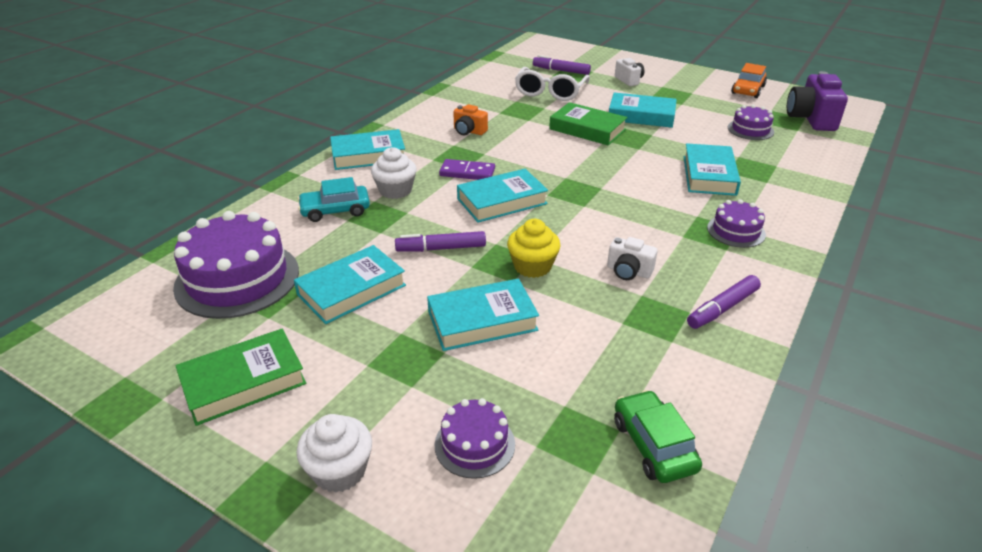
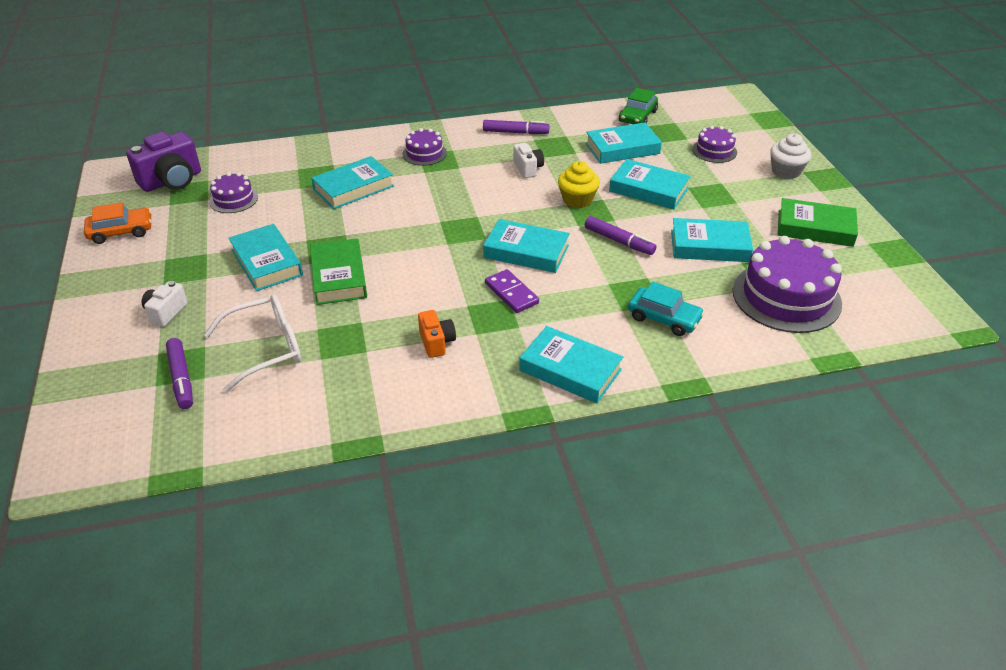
camera: 135 degrees left, 5 degrees up
(395, 190) = (593, 310): white cupcake -> none
(586, 364) = (622, 148): none -> turquoise book

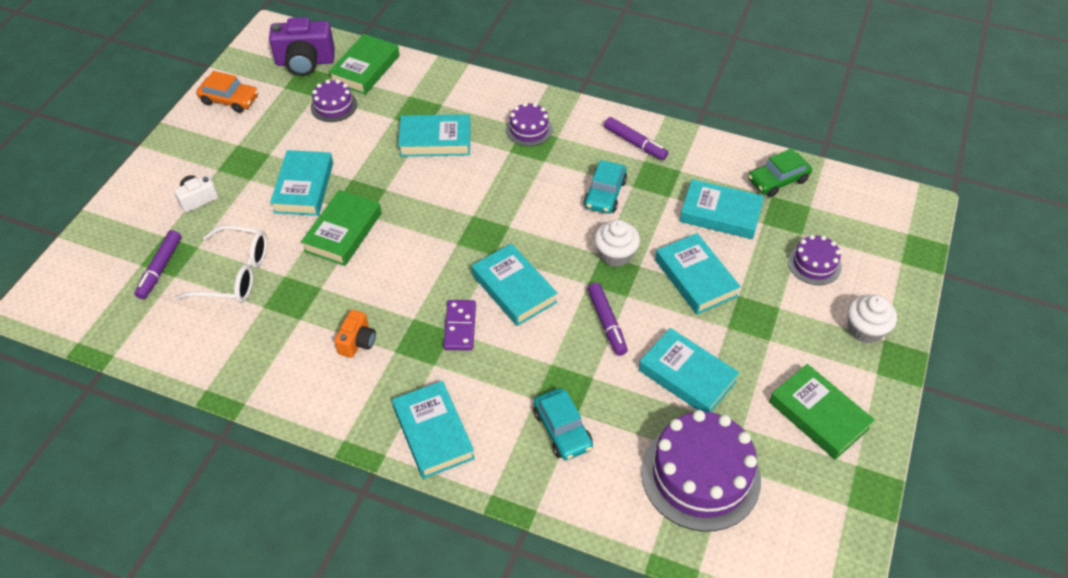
camera: 35 degrees right, 10 degrees up
(237, 166) = (365, 69): none -> green book
(528, 169) = (605, 194): white camera -> turquoise car
(577, 200) = (615, 254): yellow cupcake -> white cupcake

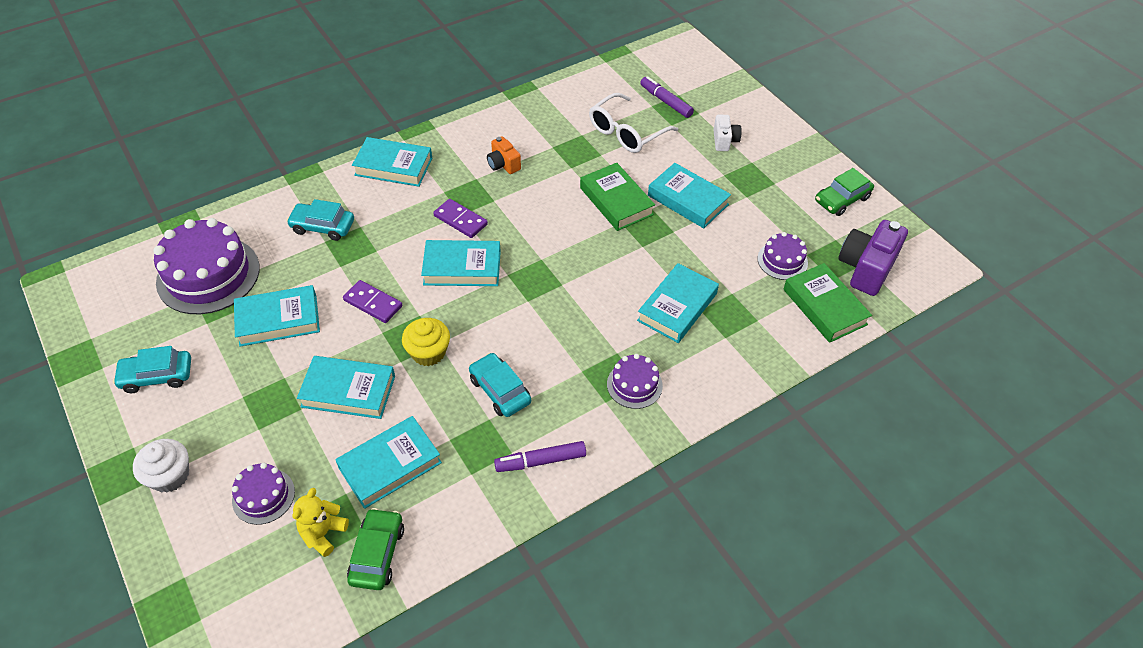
camera: 125 degrees right, 0 degrees up
(229, 100) = (842, 199): orange car -> green car
(607, 323) = (373, 303): purple marker -> purple domino
(615, 254) = (428, 352): white cupcake -> yellow cupcake
(798, 215) = (323, 533): none -> yellow teddy bear
(818, 415) = (157, 376): green book -> turquoise car

